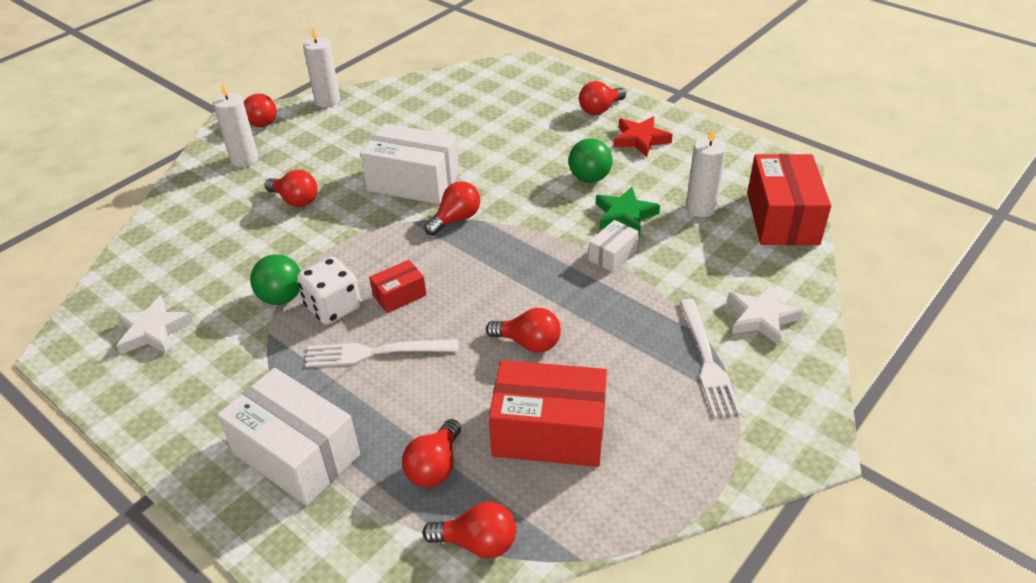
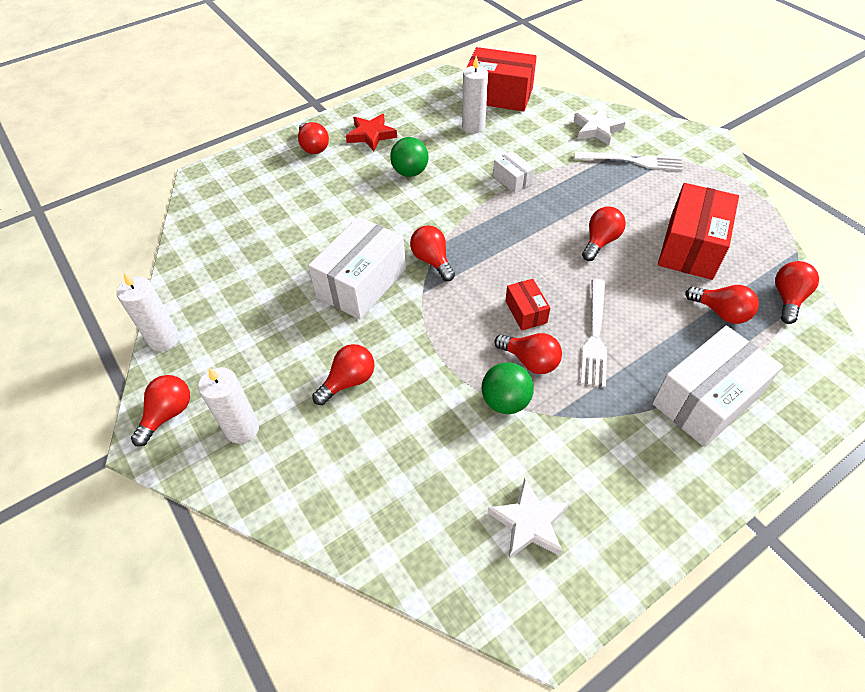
camera: 75 degrees left, 10 degrees up
(333, 307) = (530, 361): white dice -> red light bulb
(625, 215) = (466, 164): green star -> none

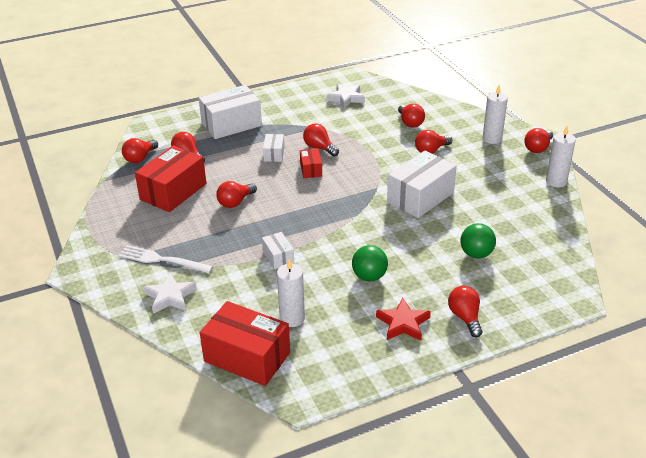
camera: 170 degrees left, 15 degrees down
(432, 261) = (366, 205): red light bulb -> red light bulb (410, 123)
(505, 401) = (341, 134): green ball -> green ball (476, 254)
(595, 336) = (274, 154): white fork -> white box

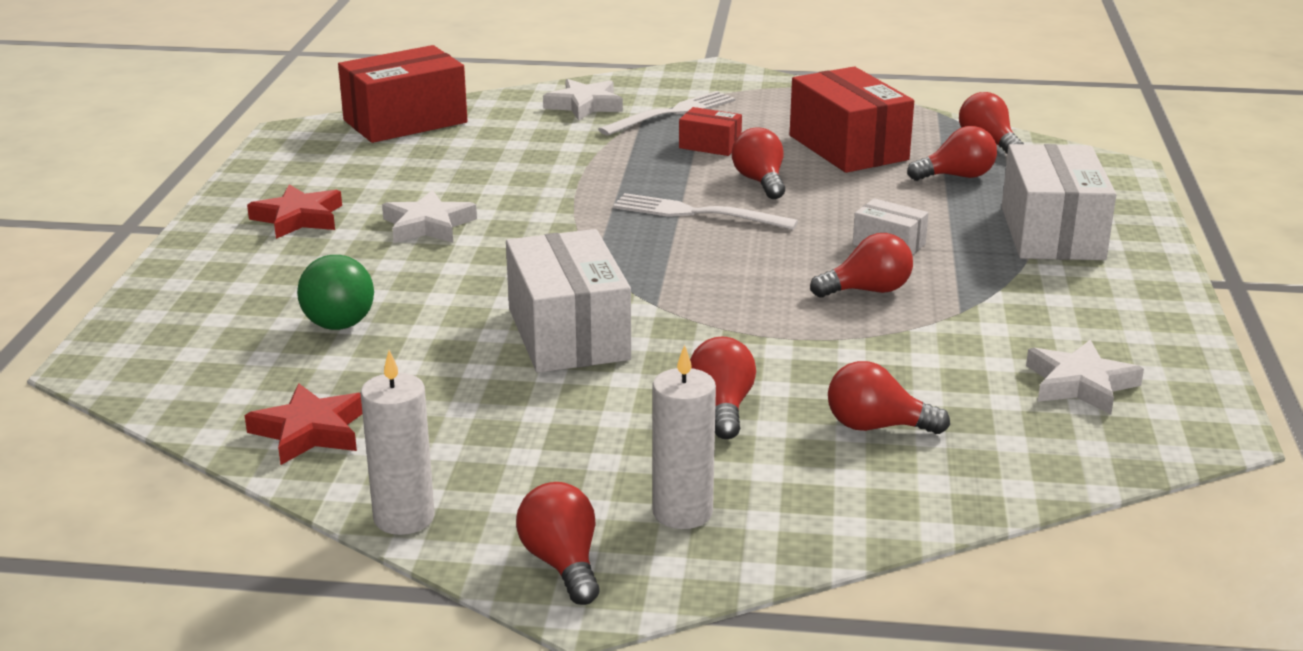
camera: 120 degrees right, 10 degrees down
(278, 257) = (571, 179): white box -> none
(286, 207) = (696, 213): none -> white fork
(292, 318) = (428, 158): white candle -> none
(311, 169) = (793, 262): red box -> red box (710, 145)
(369, 276) = (428, 225): green ball -> white star
(465, 317) = (231, 262): red light bulb -> none
(543, 222) = (310, 431): none -> red star

